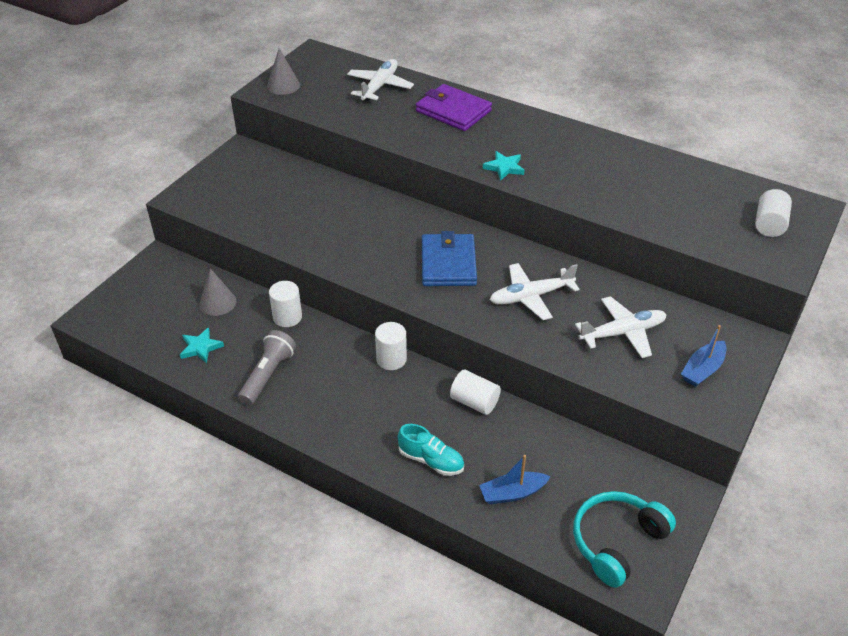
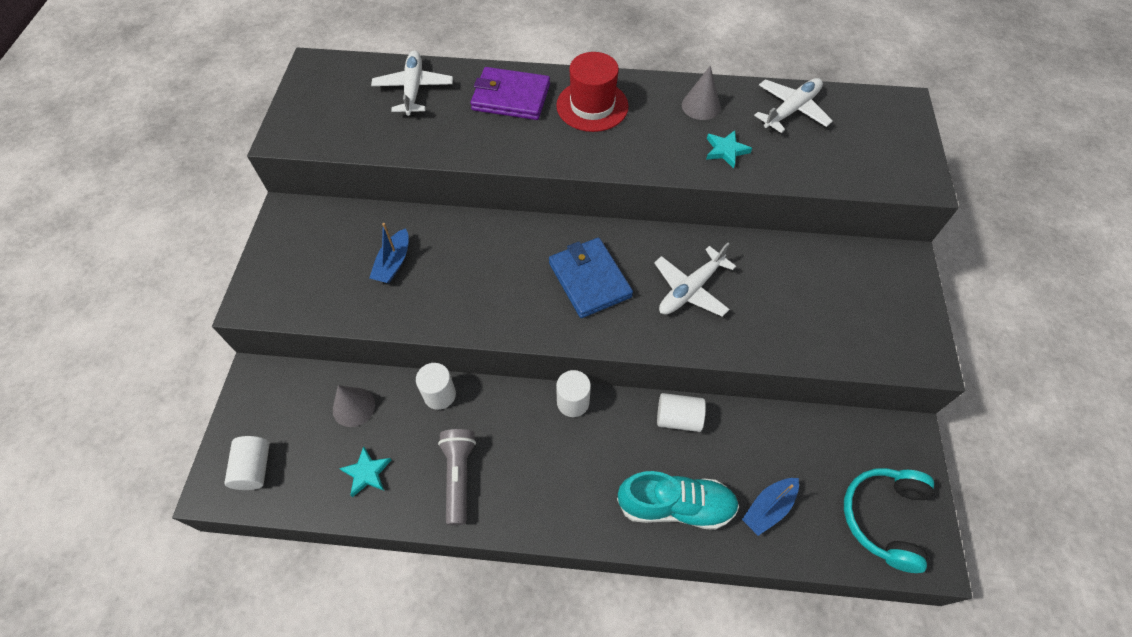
camera: 25 degrees left, 15 degrees up
(283, 85) = (303, 121): grey cone -> grey cone (701, 106)
(431, 460) = (675, 506): turquoise shoe -> turquoise shoe, size x1.55
(504, 168) = (604, 153): turquoise star -> turquoise star (726, 150)
(517, 134) = (592, 106): none -> red hat
(622, 333) = (795, 299): white plane -> white plane (791, 110)
(702, 370) = (885, 312): blue boat -> blue boat (393, 263)
(769, 225) = (882, 137): white cylinder -> white cylinder (254, 468)

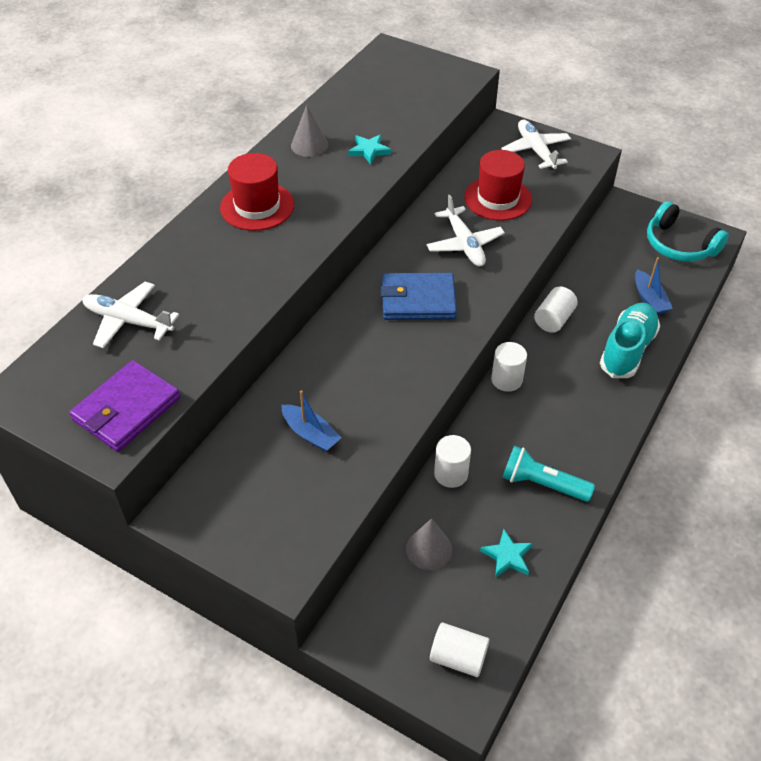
camera: 65 degrees left, 10 degrees down
(459, 476) = (542, 484): grey flashlight -> turquoise flashlight
(511, 97) = (201, 254): purple wallet -> purple wallet (126, 409)
(780, 294) = (498, 198): none -> red hat
(791, 110) = (352, 102): white plane -> white plane (536, 151)

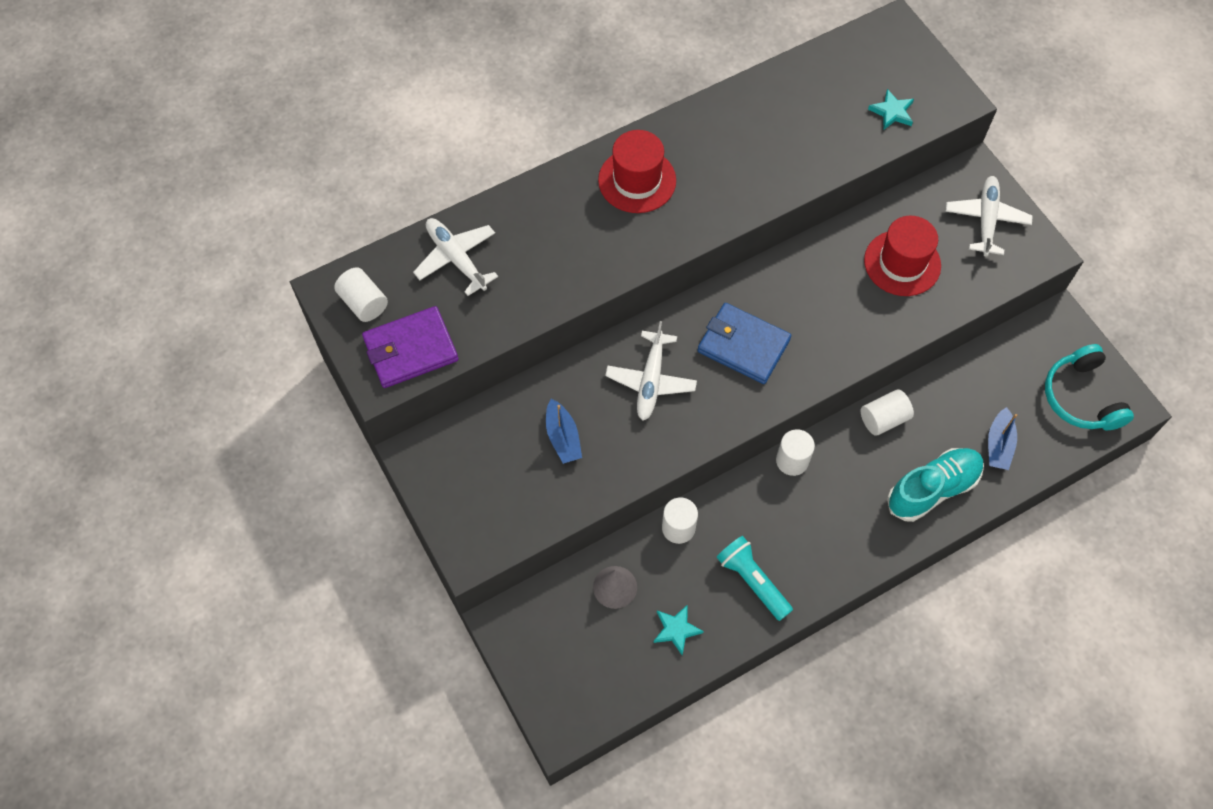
camera: 30 degrees right, 15 degrees up
(309, 145) = (730, 125): grey cone -> none
(369, 151) = (785, 160): turquoise star -> turquoise star (892, 112)
(458, 657) = (579, 691): white cylinder -> white cylinder (363, 303)
(464, 244) = (830, 302): white plane -> white plane (651, 380)

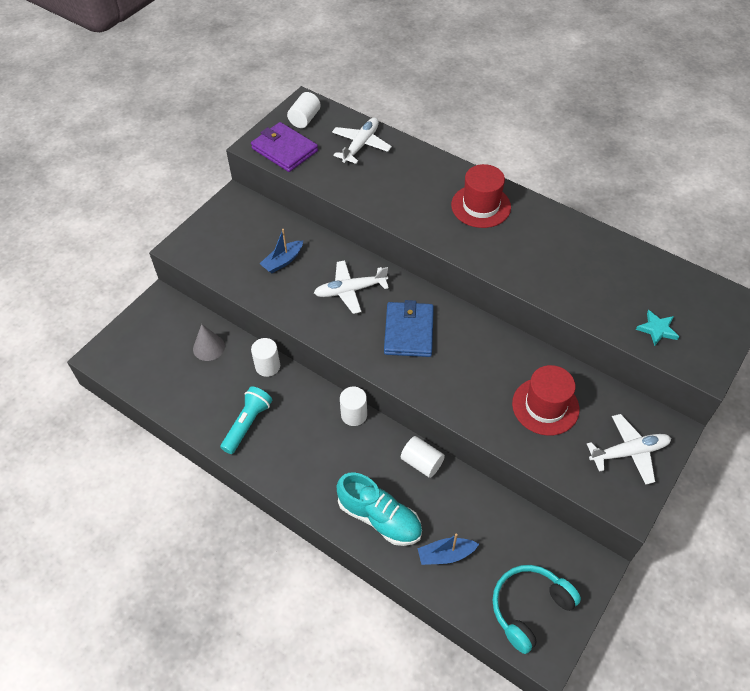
camera: 65 degrees right, 10 degrees down
(676, 629) = (192, 392): turquoise star -> none

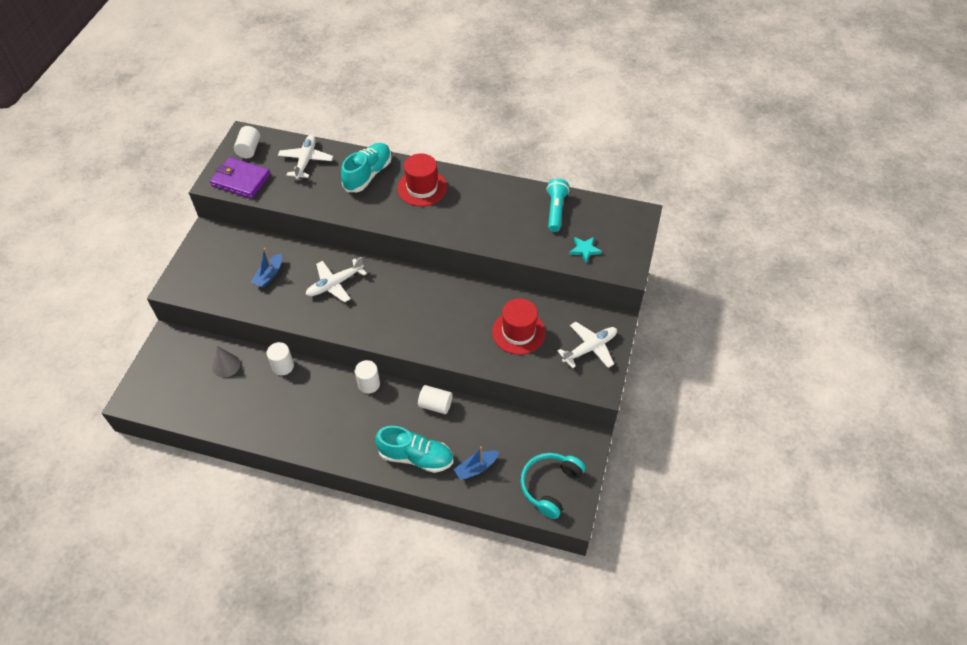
camera: 20 degrees left, 0 degrees up
(247, 424) = (282, 417): turquoise flashlight -> turquoise flashlight (556, 210)
(409, 331) = (394, 304): blue wallet -> none
(424, 176) = (368, 175): none -> turquoise shoe

